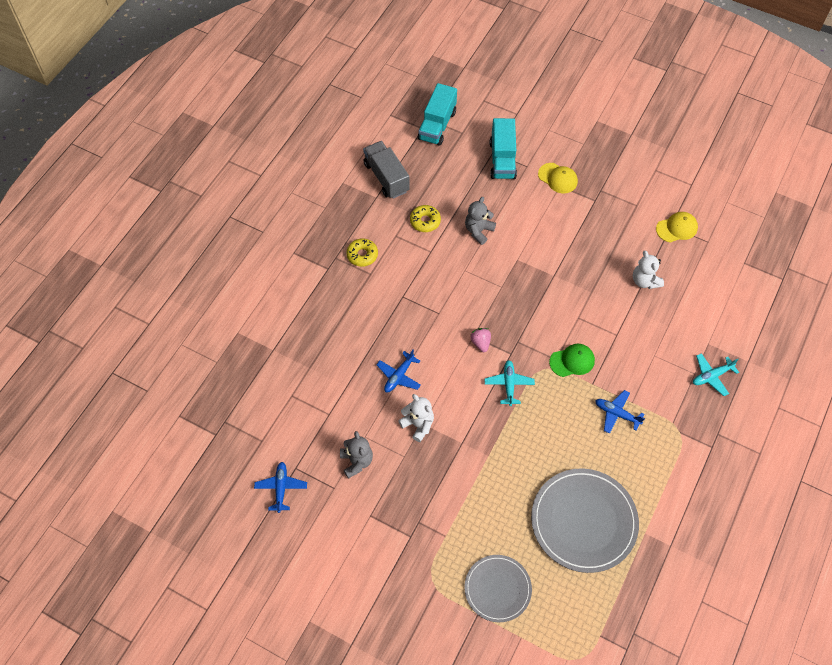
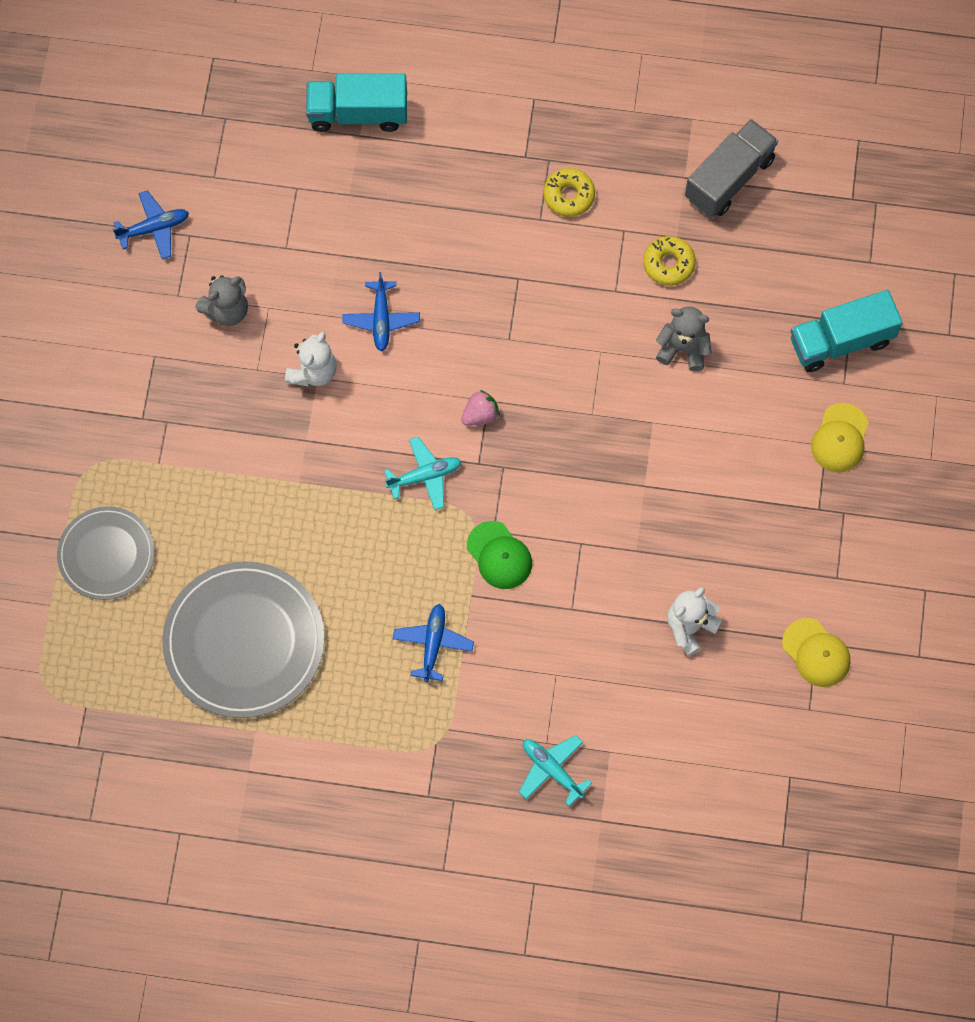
camera: 70 degrees right, 10 degrees up
(399, 376) = (381, 319): blue plane -> blue plane turned 105 degrees counterclockwise
(437, 125) = (868, 218): turquoise truck -> turquoise truck (358, 113)

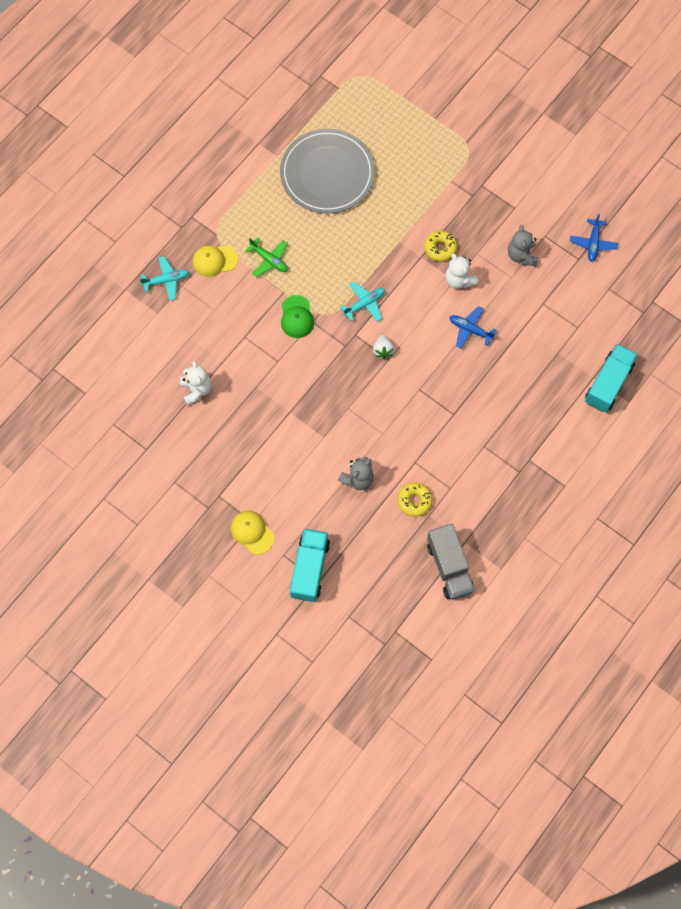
camera: 120 degrees right, 0 degrees up
(106, 554) = (414, 134): grey plate -> none
(425, 476) = (364, 304): turquoise plane -> turquoise plane turned 135 degrees counterclockwise
(433, 644) = (269, 260): blue plane -> green plane
(480, 415) = (383, 350): pink strawberry -> white strawberry
(499, 555) = (296, 317): green cap -> green cap turned 90 degrees counterclockwise
(569, 196) = (490, 470): yellow donut -> yellow donut (440, 248)
(816, 653) = (140, 445): yellow cap -> yellow cap (214, 260)

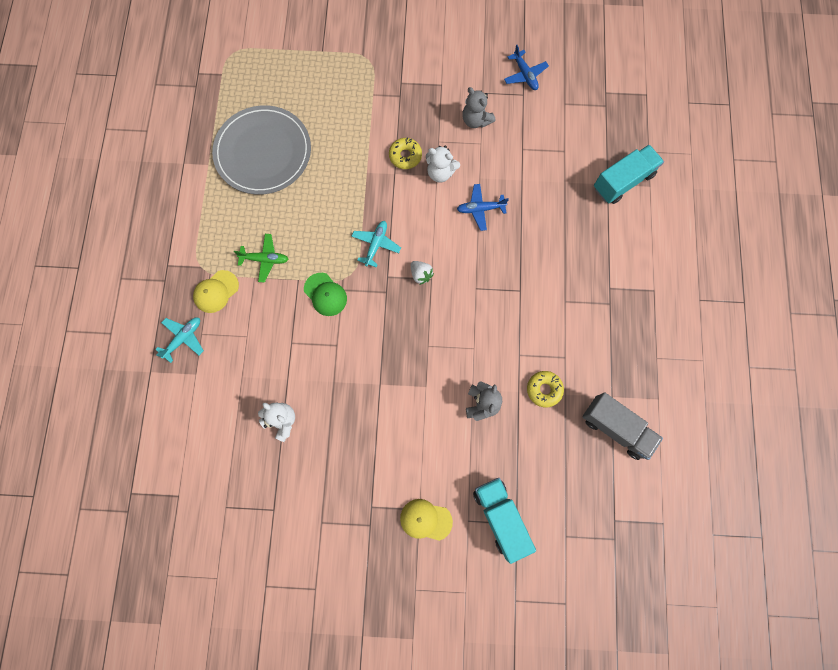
camera: 35 degrees left, 5 degrees up
(608, 384) = (623, 181): turquoise truck -> turquoise truck turned 60 degrees clockwise

